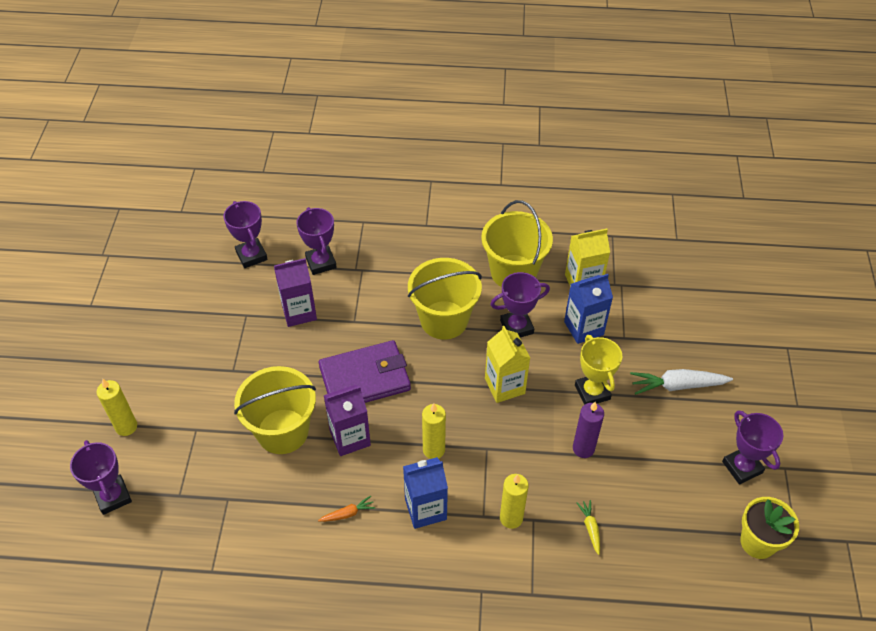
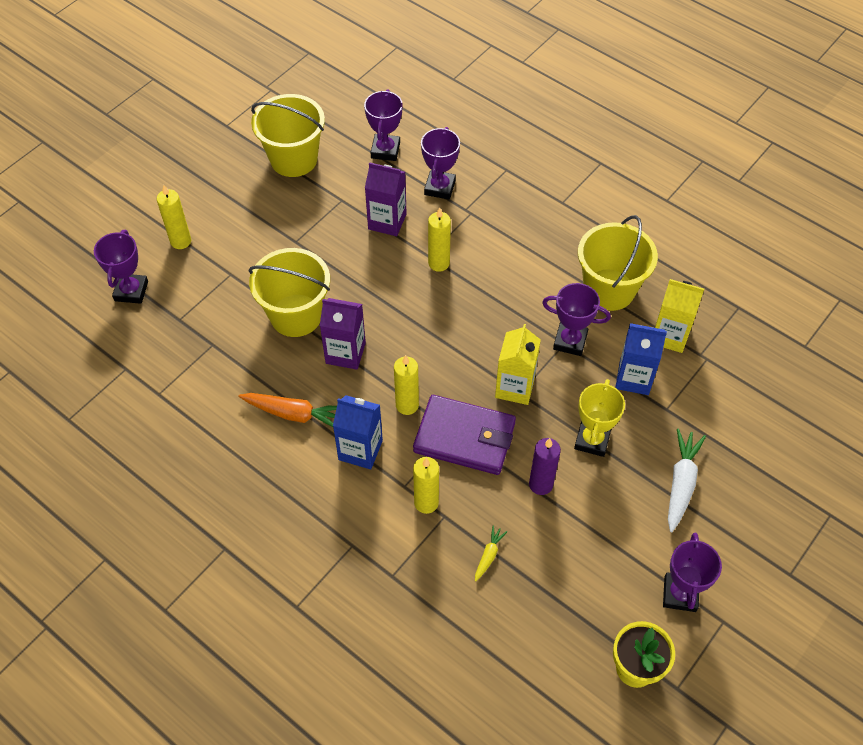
camera: 35 degrees right, 5 degrees up
(348, 513) = (295, 414): orange carrot -> orange carrot, size x1.91
(365, 378) = (398, 310): purple wallet -> purple wallet (465, 437)
(368, 323) = (439, 263): none -> yellow candle
(444, 320) = (508, 298): yellow bucket -> yellow bucket (294, 159)
(677, 385) = (681, 483): white carrot -> white carrot turned 75 degrees clockwise

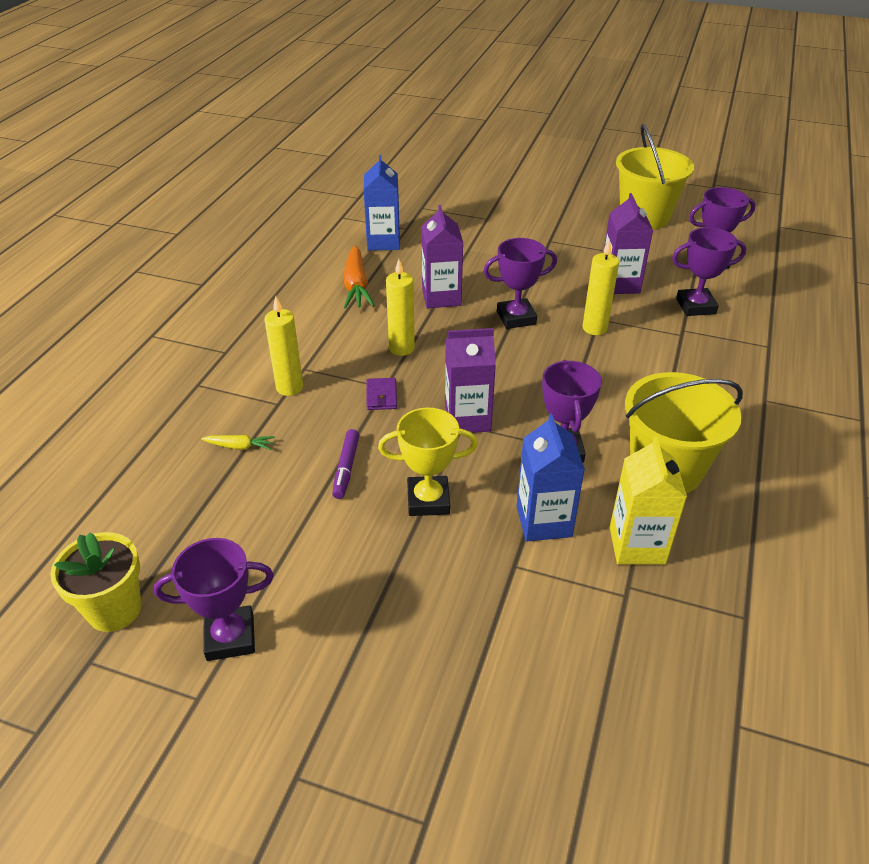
camera: 70 degrees right, 15 degrees down
(131, 291) = (435, 181): purple trophy -> purple trophy (516, 318)
(181, 241) = (503, 188): yellow candle -> none
(296, 315) = (466, 260): yellow bucket -> none
(360, 450) = (334, 332): blue carton -> blue carton (383, 242)
(465, 437) = (381, 396): purple wallet -> purple wallet, size x0.40
(515, 387) = (467, 419): yellow carton -> purple carton
(541, 484) = (346, 468): purple candle -> purple marker
(681, 483) = (403, 605): white carrot -> none

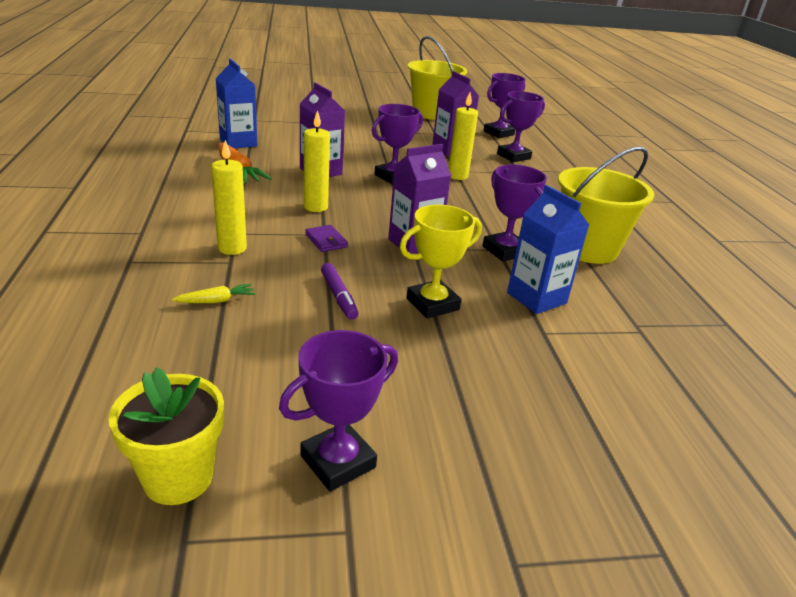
camera: 30 degrees left, 10 degrees down
(637, 545) = (615, 298): yellow carton -> none

